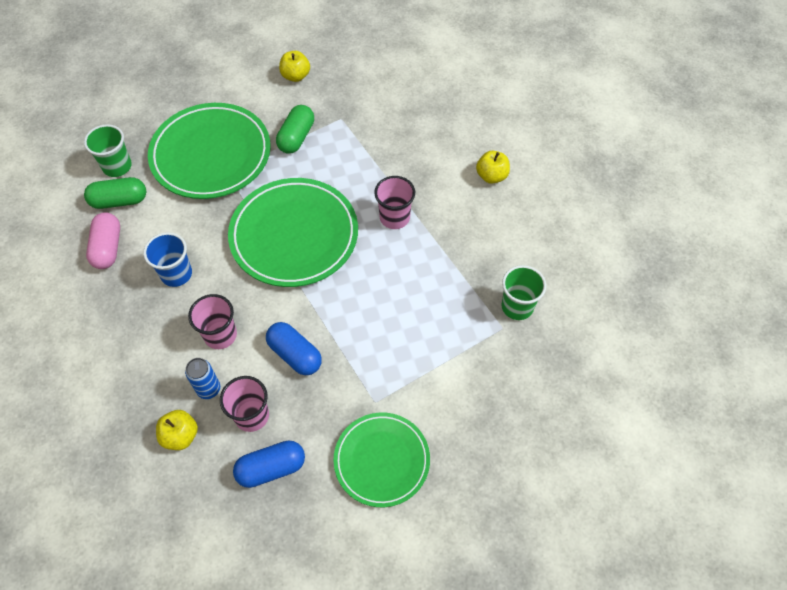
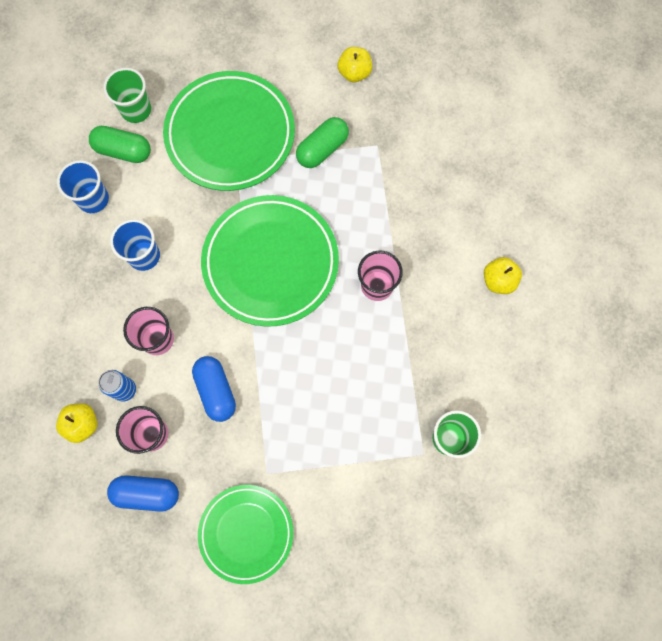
camera: 25 degrees right, 15 degrees up
(108, 248) = (93, 199): pink capsule -> blue cup

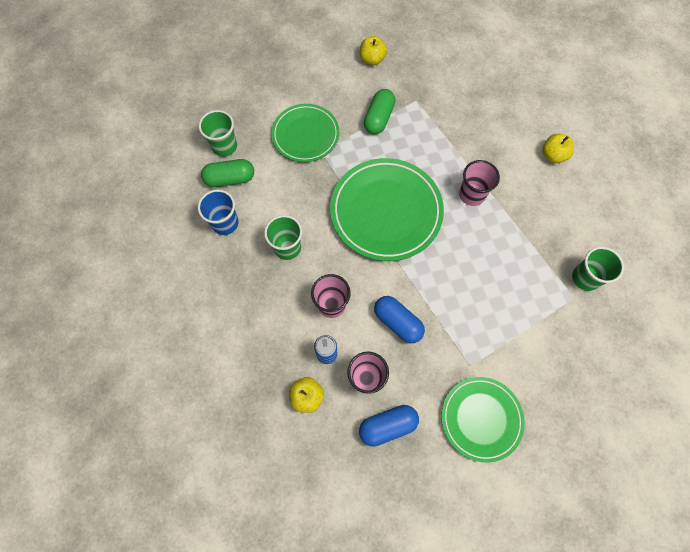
camera: 25 degrees left, 5 degrees down
(144, 256) = (287, 247): blue cup -> green cup
(230, 134) = (305, 135): green plate -> green plate, size x0.64

